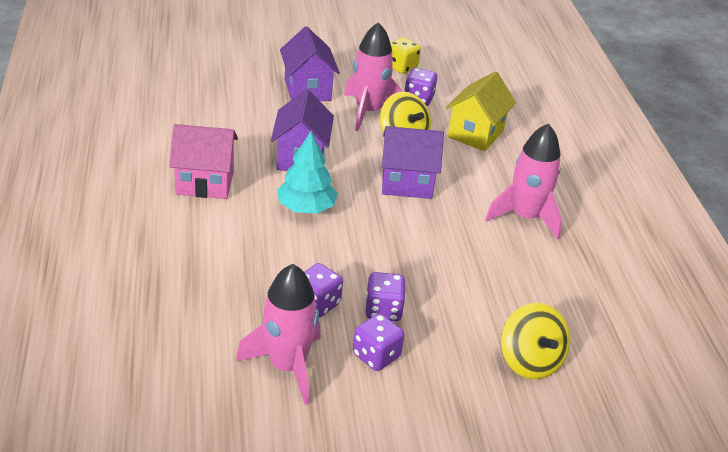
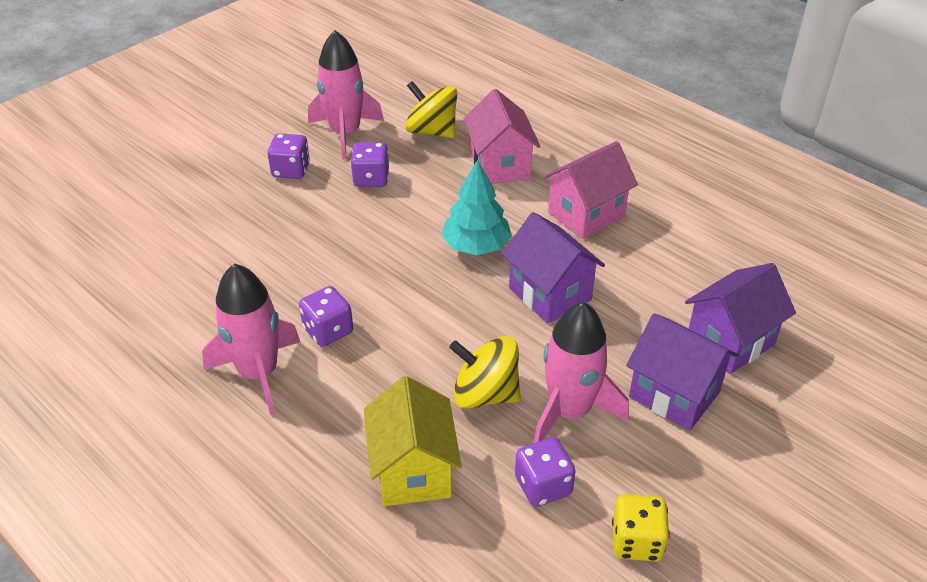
camera: 145 degrees right, 5 degrees up
(205, 251) = (500, 166): none -> pink house
(383, 310) = (316, 202): purple dice -> purple dice (328, 331)
(407, 183) = (418, 334): purple house -> purple house (730, 342)
(529, 361) = (166, 229): yellow spinning top -> yellow spinning top (432, 131)

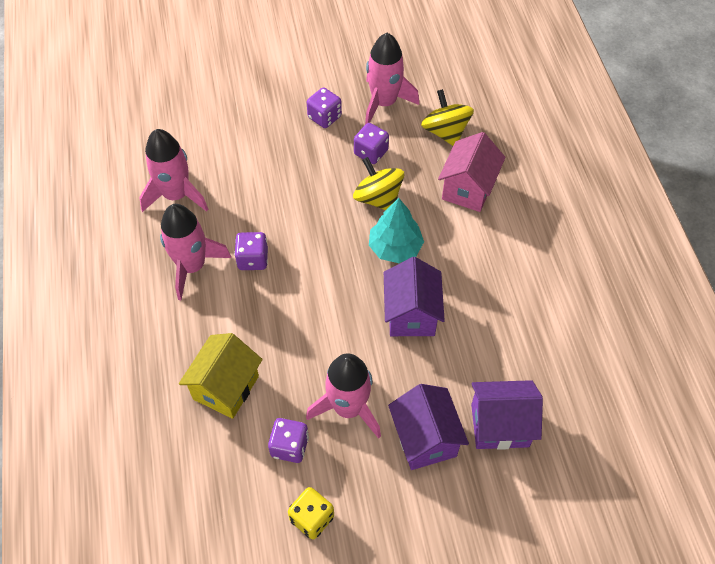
camera: 35 degrees right, 15 degrees up
(175, 315) = (176, 195): none -> pink rocket
(485, 394) = (308, 363): yellow spinning top -> yellow spinning top (378, 198)
(586, 214) = (493, 265): pink house -> none

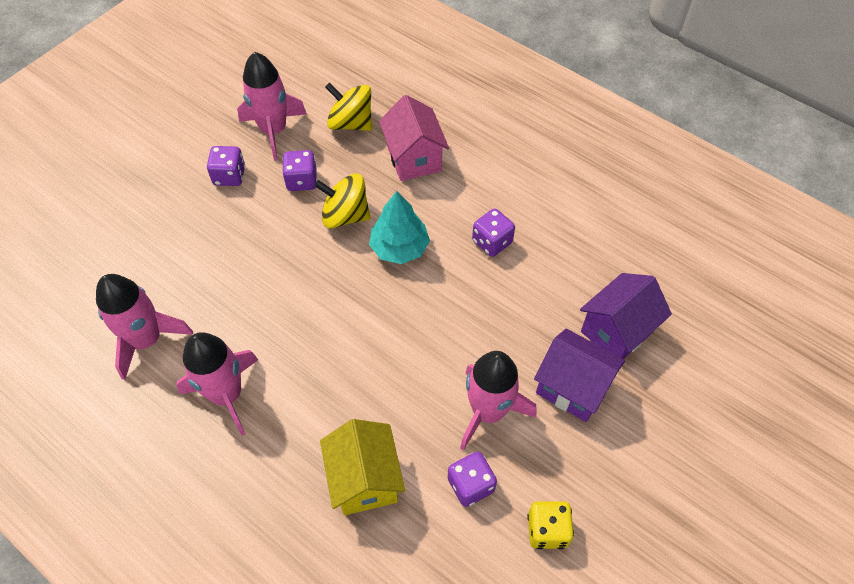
camera: 40 degrees left, 0 degrees up
(253, 259) = (281, 346): purple dice -> purple dice (492, 242)
(411, 314) = (465, 294): purple house -> none

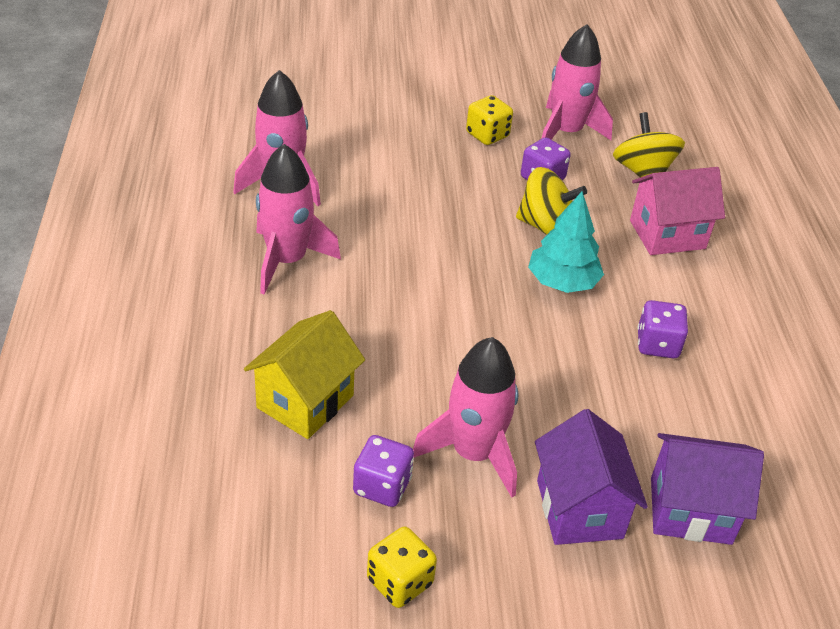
camera: 45 degrees right, 15 degrees down
(229, 176) = (487, 135): purple dice -> yellow dice
(345, 215) = (546, 226): yellow spinning top -> yellow spinning top turned 135 degrees clockwise
(414, 158) = (667, 234): pink house -> pink house turned 45 degrees clockwise

